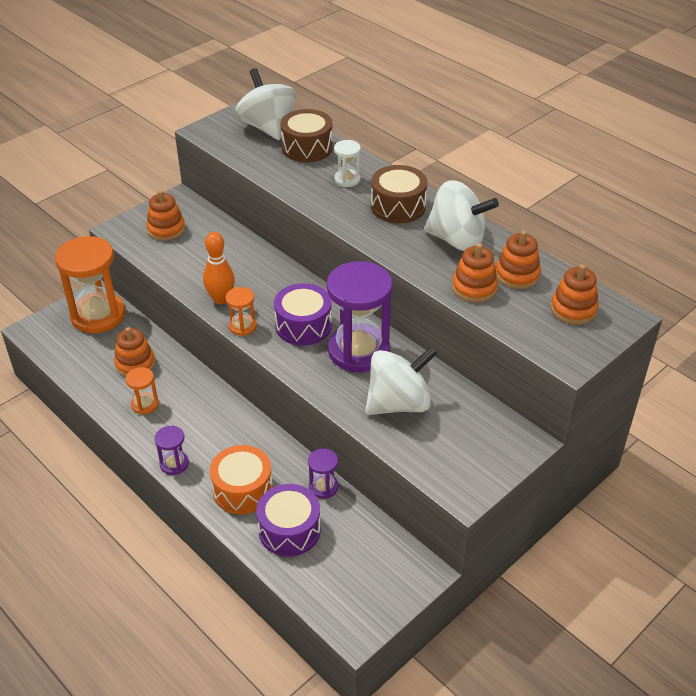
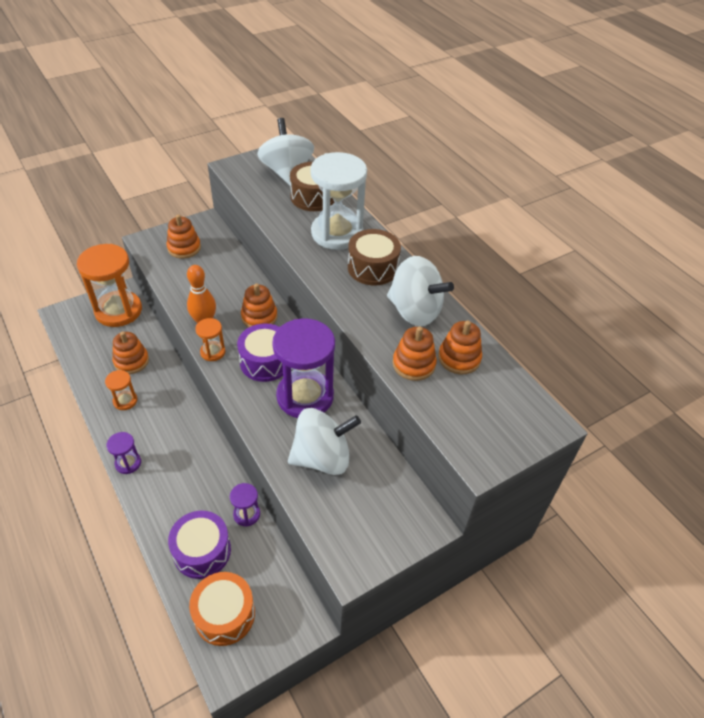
camera: 10 degrees right, 5 degrees up
(242, 490) = (176, 501): orange drum -> orange drum (224, 614)
(347, 179) = (337, 233): white hourglass -> white hourglass, size x2.18
(573, 309) = (501, 406): orange stacking toy -> orange stacking toy (259, 317)

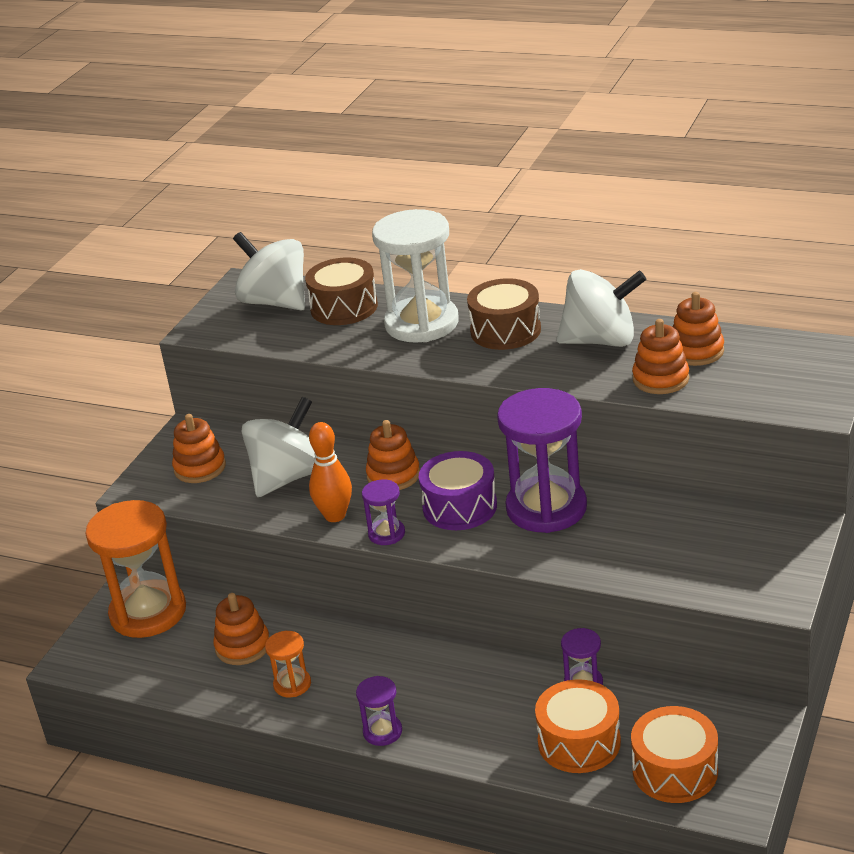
camera: 30 degrees left, 15 degrees down
(202, 551) = (579, 742): purple drum -> orange drum
(212, 352) = (386, 534): orange hourglass -> purple hourglass
(322, 457) = (636, 542): white spinning top -> white spinning top (288, 477)

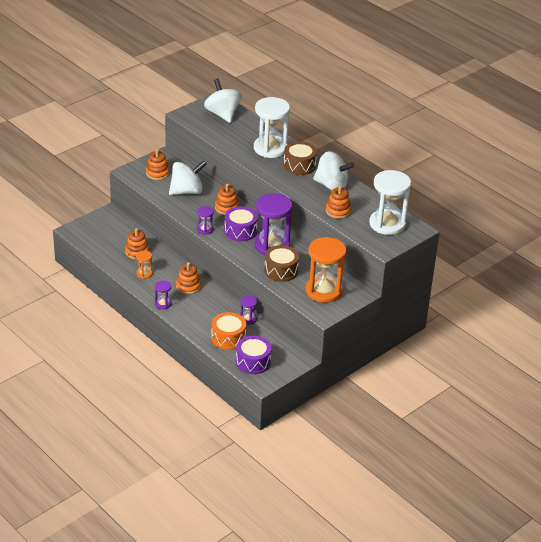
camera: 20 degrees right, 5 degrees up
(148, 612) = (112, 224): orange hourglass -> orange hourglass (324, 291)
(335, 516) = (192, 214): orange bowling pin -> none
(344, 307) = (247, 128): brown drum -> brown drum (281, 270)
(675, 770) = (253, 362): orange drum -> purple drum
(696, 351) = (363, 206): orange stacking toy -> orange stacking toy (188, 286)
(775, 364) = (387, 224): none -> white hourglass

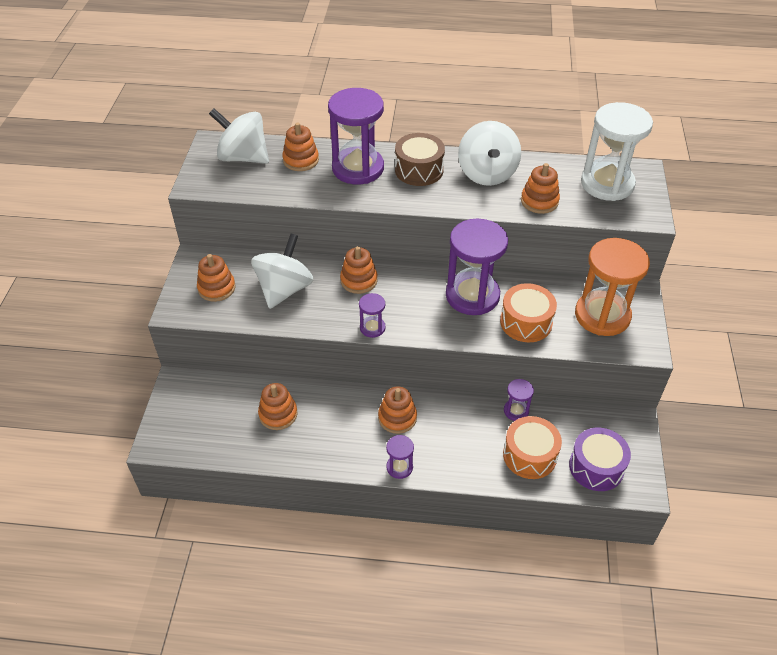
camera: 40 degrees left, 10 degrees up
(144, 273) = (324, 439): orange hourglass -> none
(240, 231) = (414, 301): purple drum -> none
(248, 130) = (301, 160): none -> orange stacking toy
(270, 148) = (358, 168): white hourglass -> purple hourglass
(281, 270) = (526, 322): brown drum -> orange drum
(331, 185) = (487, 173): white spinning top -> white spinning top turned 105 degrees clockwise

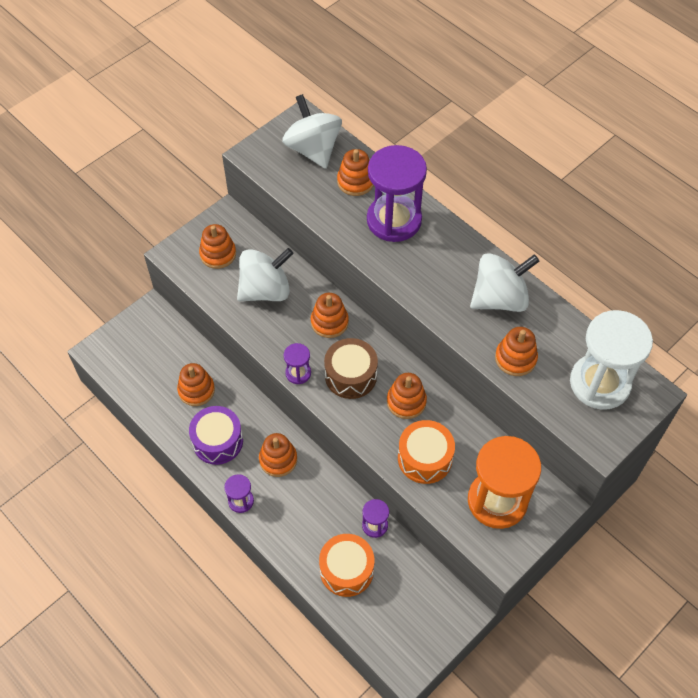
camera: 40 degrees right, 10 degrees up
(419, 170) = (443, 256): brown drum -> brown drum (350, 375)
(472, 295) = (406, 401): purple hourglass -> orange stacking toy
(487, 173) = (499, 298): white spinning top -> white spinning top turned 150 degrees counterclockwise
(596, 467) = (388, 622): purple drum -> purple drum (218, 441)

